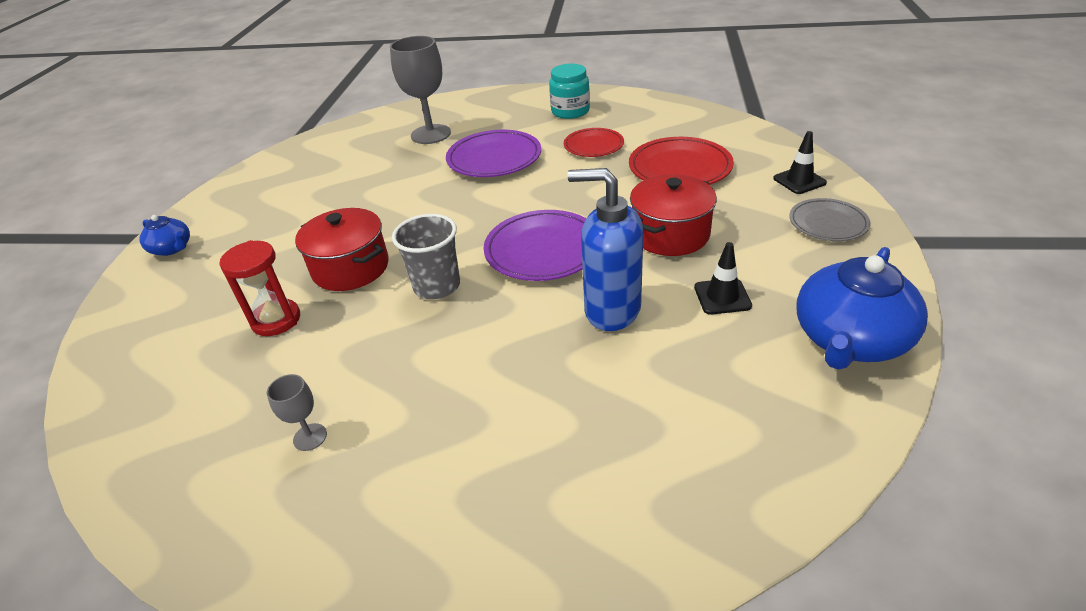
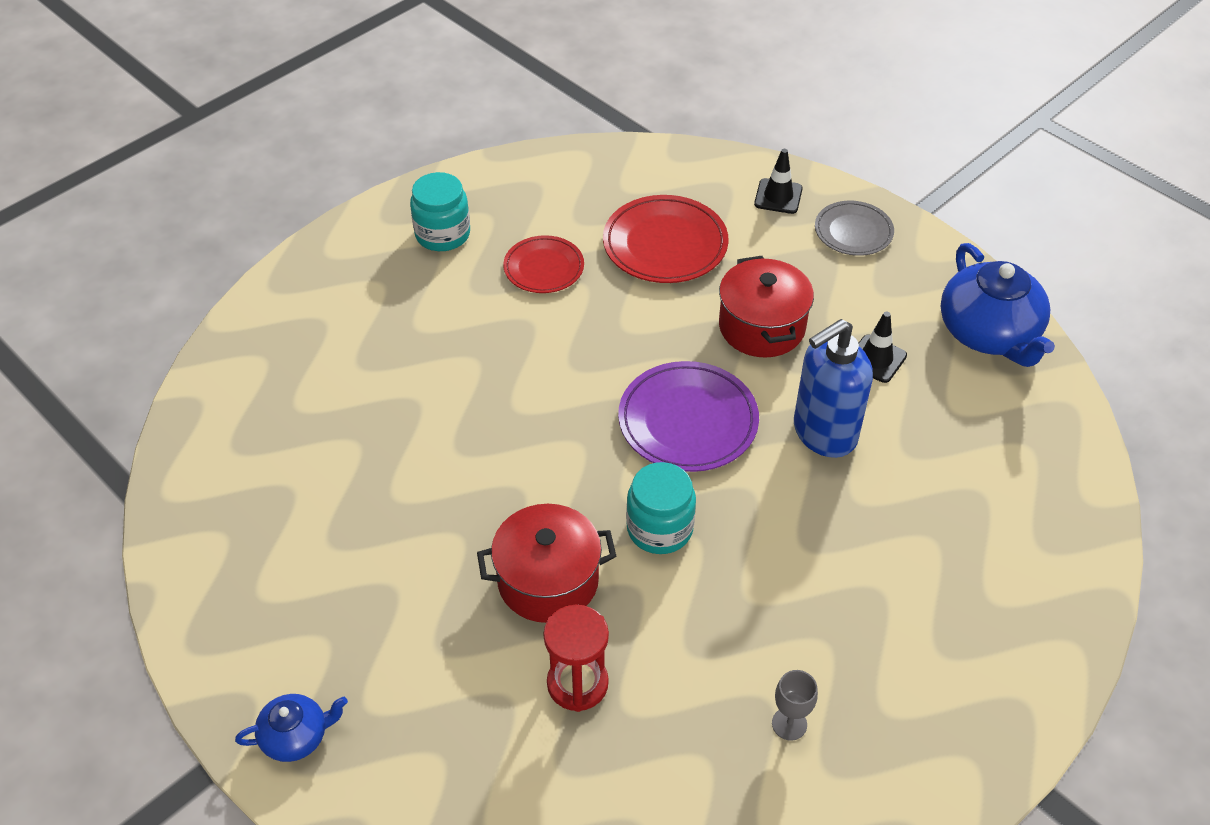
camera: 55 degrees left, 10 degrees up
(431, 134) = (328, 370): grey goblet -> none
(437, 286) = (659, 528): grey cup -> turquoise jar
(494, 158) = (465, 353): purple plate -> none

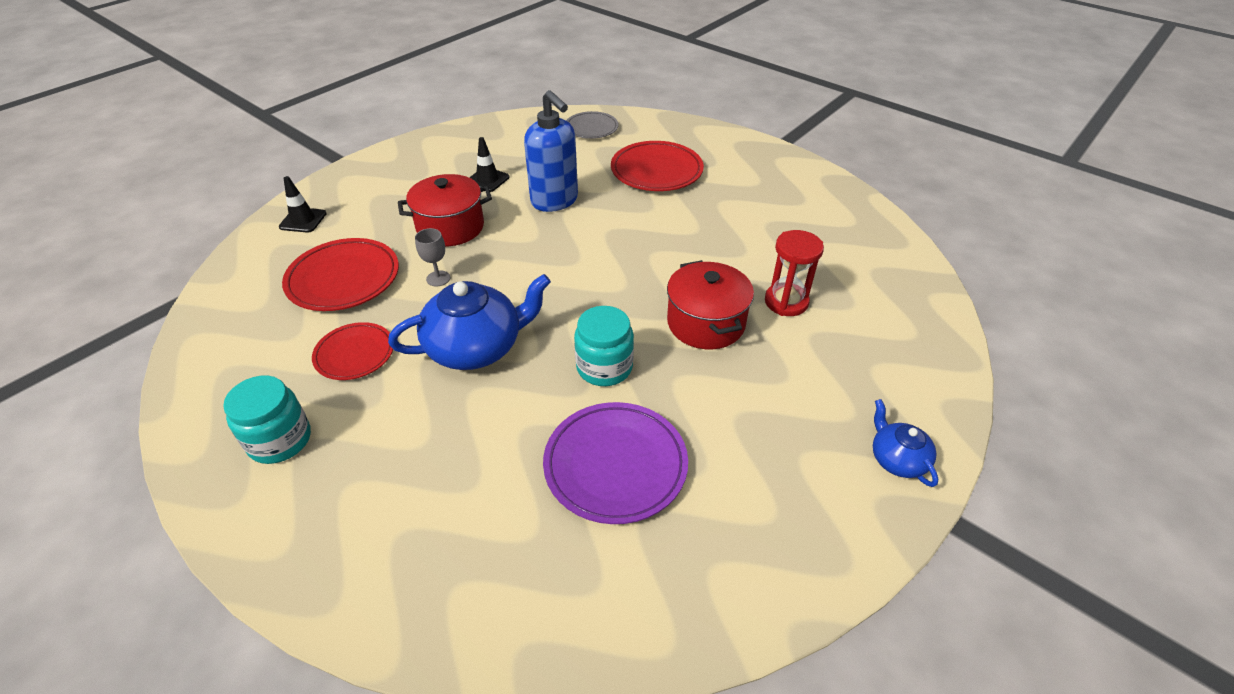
camera: 95 degrees left, 5 degrees down
(659, 528) = (647, 270): turquoise jar -> turquoise jar (604, 367)
(688, 421) = (545, 260): purple plate -> purple plate (615, 465)
(789, 724) = (779, 215): grey goblet -> grey goblet (438, 278)
(853, 232) = (356, 186): grey plate -> grey plate (591, 128)
(914, 566) = (656, 171): none -> red plate
(989, 333) = (468, 139): blue teapot -> blue teapot (476, 347)

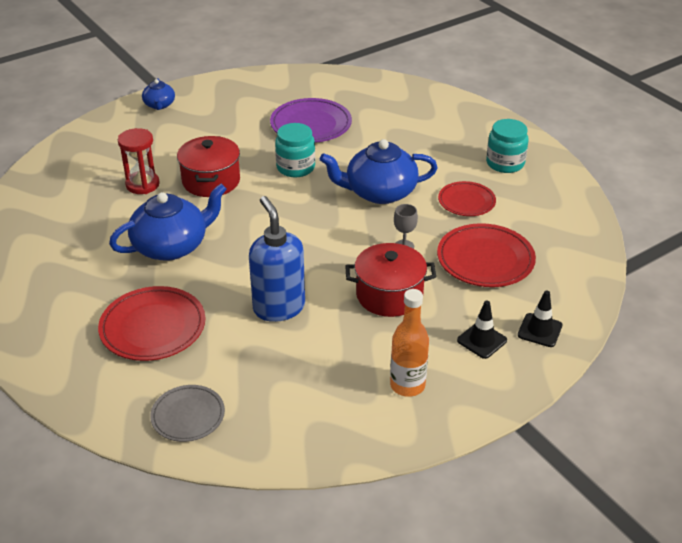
camera: 165 degrees left, 5 degrees down
(429, 166) = (407, 385): none -> orange bottle
(487, 180) = (342, 350): black traffic cone -> black traffic cone (482, 340)
(692, 237) = (171, 246): none -> blue teapot

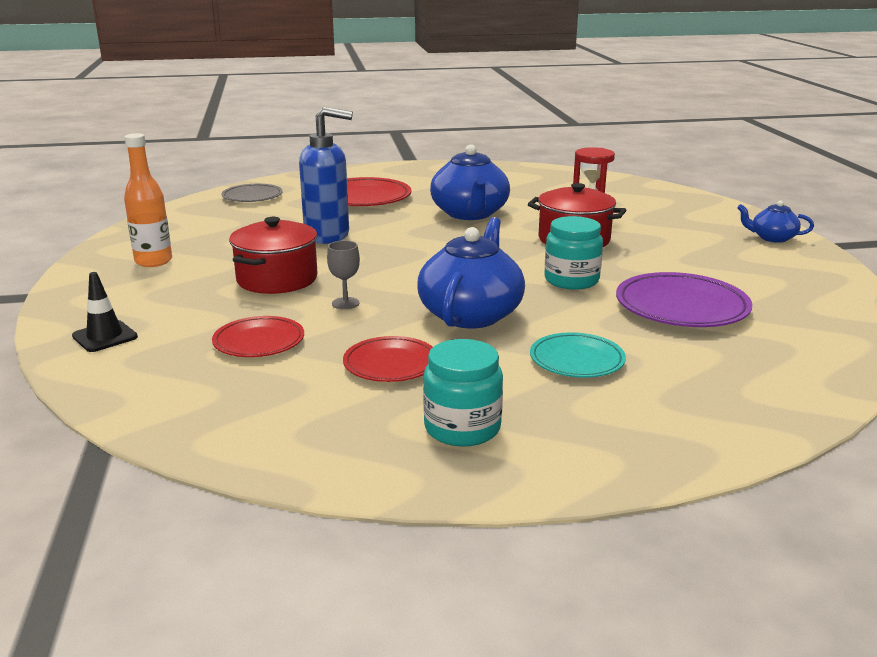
camera: 115 degrees right, 15 degrees down
(409, 146) = (577, 360): none -> turquoise plate
(482, 340) = (145, 304): black traffic cone -> none
(485, 260) = (259, 341): red plate -> red plate, size x0.63

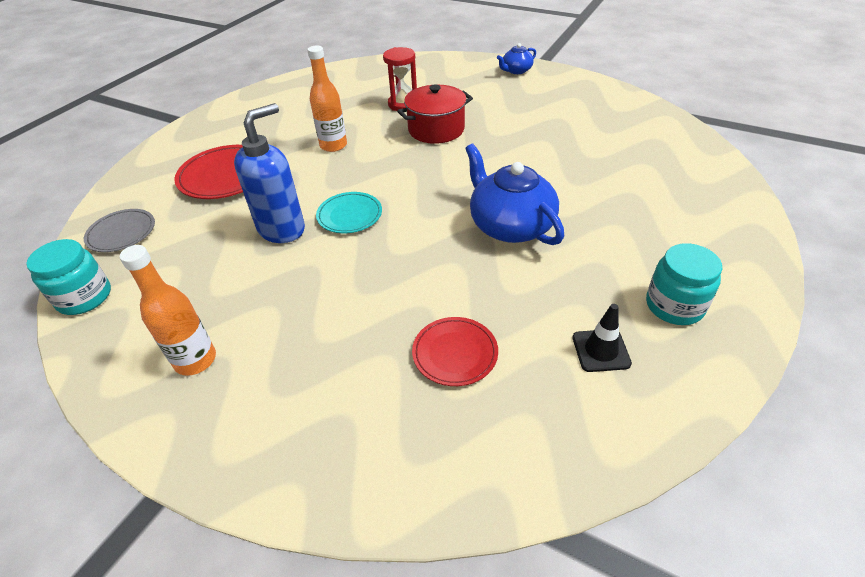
camera: 50 degrees left, 20 degrees up
(105, 337) = (343, 460): black traffic cone -> black traffic cone (601, 350)
(277, 279) = (339, 294): red pot -> none
(345, 303) = (430, 276): grey goblet -> none
(391, 364) = (557, 297): red plate -> none
(470, 214) = (333, 145): blue teapot -> orange bottle
(571, 280) = (499, 162): turquoise jar -> turquoise jar (84, 297)
(577, 360) = (616, 216): turquoise plate -> turquoise plate (349, 215)
(681, 307) = (578, 145): purple plate -> none

